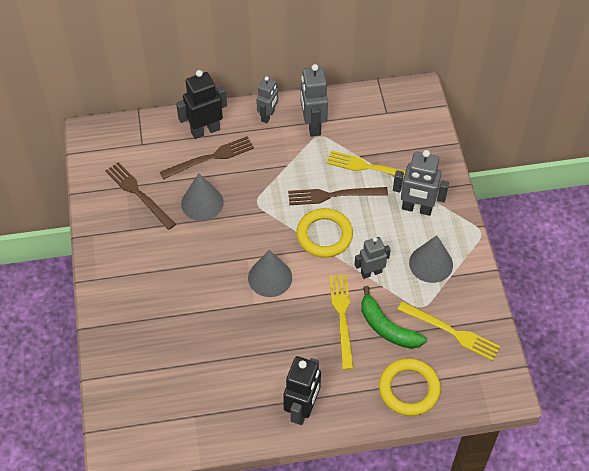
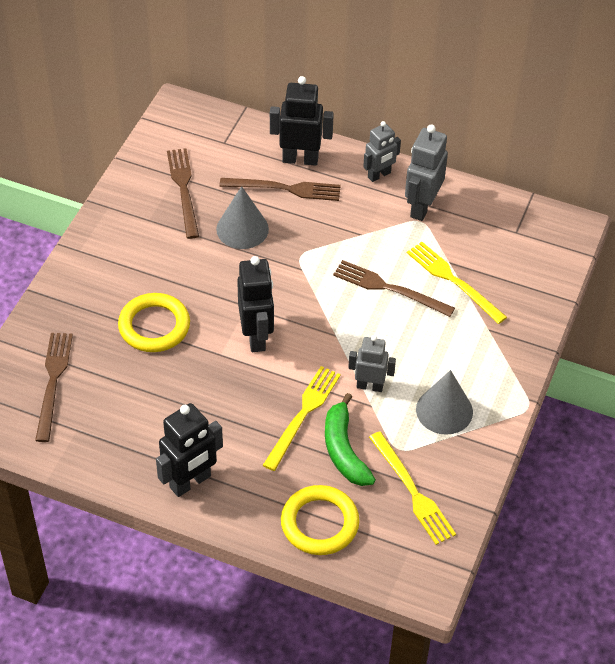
camera: 30 degrees right, 5 degrees down
(150, 389) = (53, 382): none -> brown fork
(270, 277) = (256, 337): grey cone -> black robot
(324, 235) = (347, 324): yellow ring -> yellow ring (154, 326)
(416, 208) = (472, 347): grey robot -> none

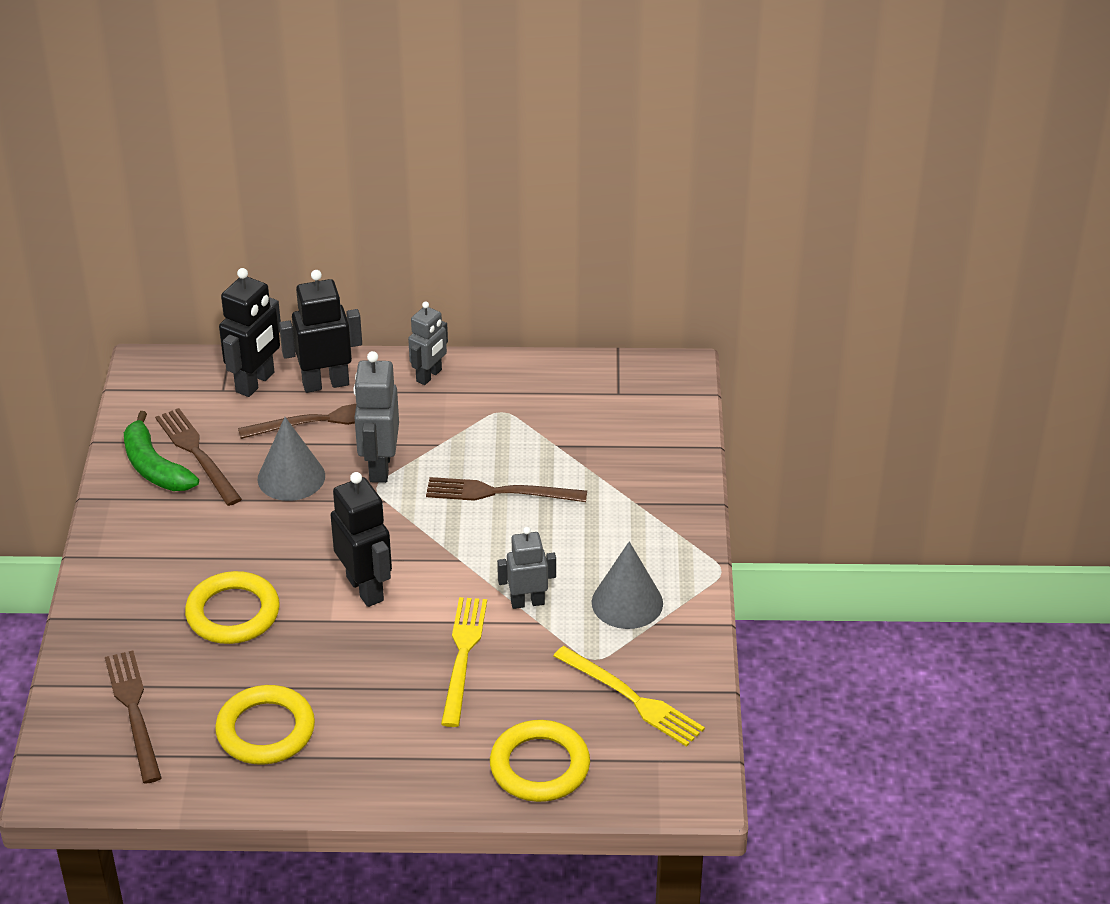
camera: 20 degrees left, 10 degrees down
(137, 427) = (265, 730): none -> yellow ring
(190, 482) = (361, 770): black robot -> black robot (255, 382)
(344, 450) = (530, 679): green banana -> green banana (155, 467)
(421, 207) = (496, 396): grey robot -> grey robot (379, 467)
(453, 280) = (571, 463): yellow fork -> none

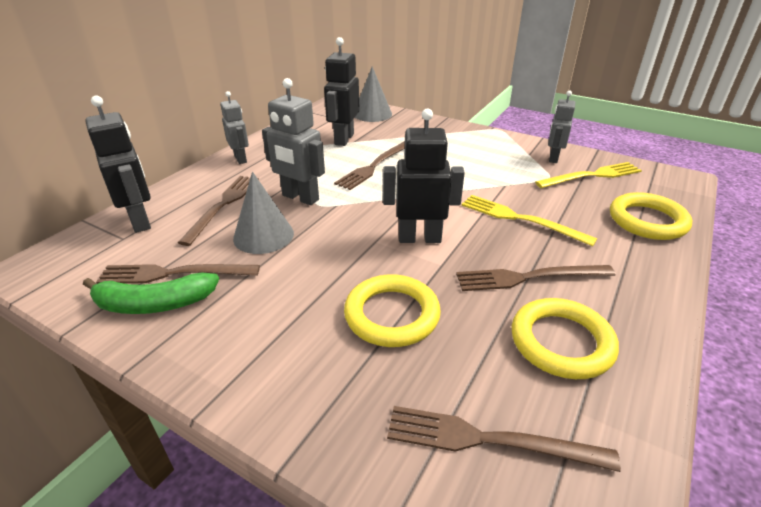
camera: 60 degrees left, 5 degrees down
(325, 383) = (189, 194): black robot -> black robot (343, 139)
(350, 688) = (529, 277): none -> brown fork
(527, 602) = (483, 184): grey robot -> grey robot (553, 158)
(627, 602) = (506, 156): grey cone -> grey cone (372, 114)

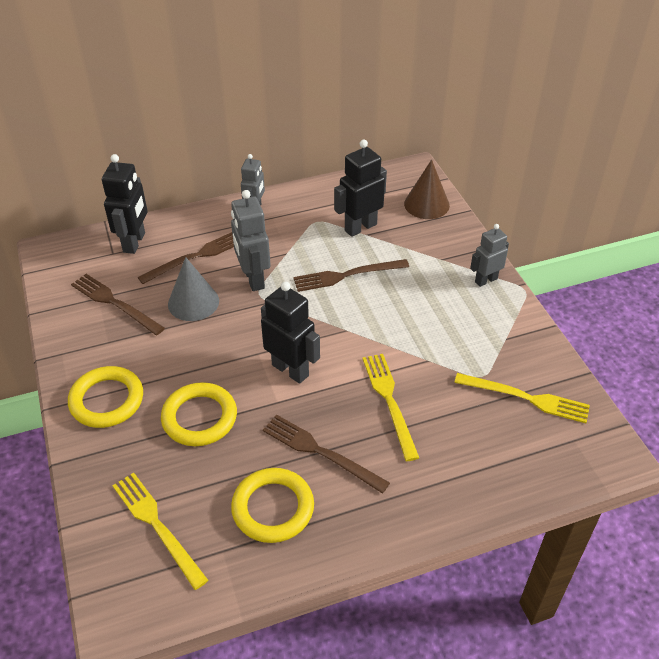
camera: 40 degrees right, 10 degrees up
(154, 304) = (86, 321): green banana -> none
(372, 114) = (426, 204): grey cone -> brown cone
(489, 440) = (157, 526): brown fork -> yellow fork
(553, 158) = (522, 356): grey robot -> grey robot (485, 280)
(647, 221) = (495, 471): yellow ring -> yellow ring (107, 400)

